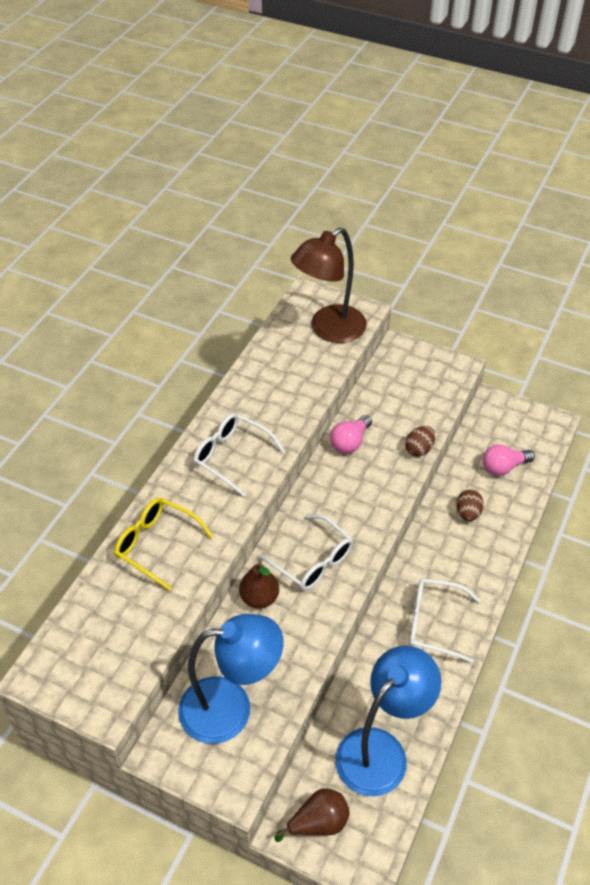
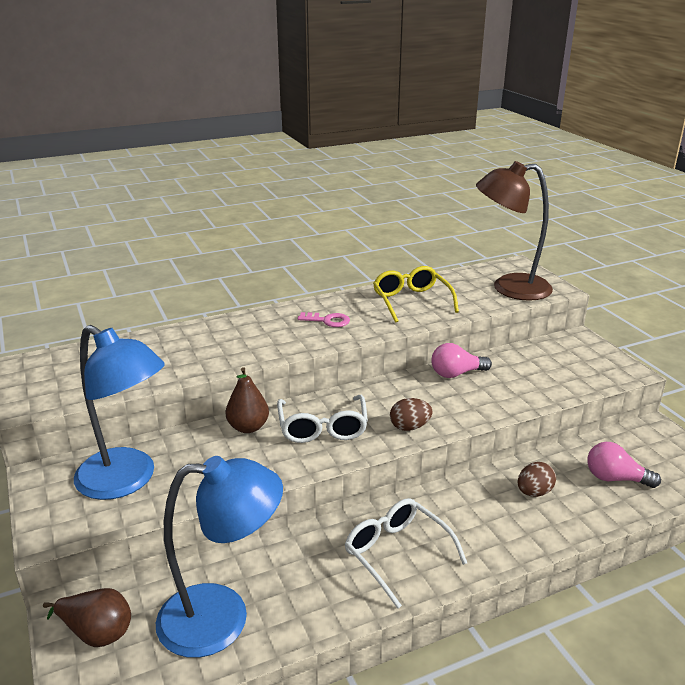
camera: 40 degrees right, 20 degrees down
(156, 545) = (202, 340): yellow glasses -> yellow glasses (411, 301)
(231, 456) = (328, 321): white glasses -> pink key
(419, 449) = (518, 405): brown egg -> brown egg (409, 427)

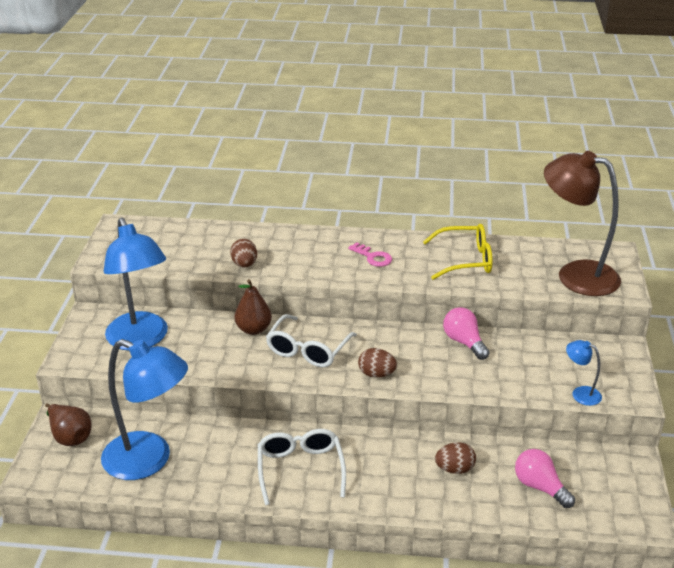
camera: 30 degrees right, 5 degrees up
(205, 362) = (244, 264): none -> brown egg
(411, 301) = (465, 260): yellow glasses -> yellow glasses turned 75 degrees clockwise
(456, 374) = (464, 342): pink light bulb -> pink light bulb turned 45 degrees clockwise
(589, 383) = (580, 393): none -> blue lamp

